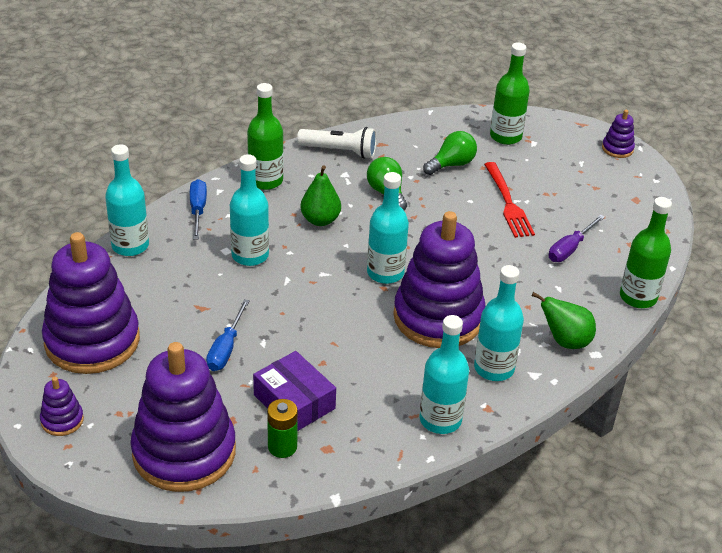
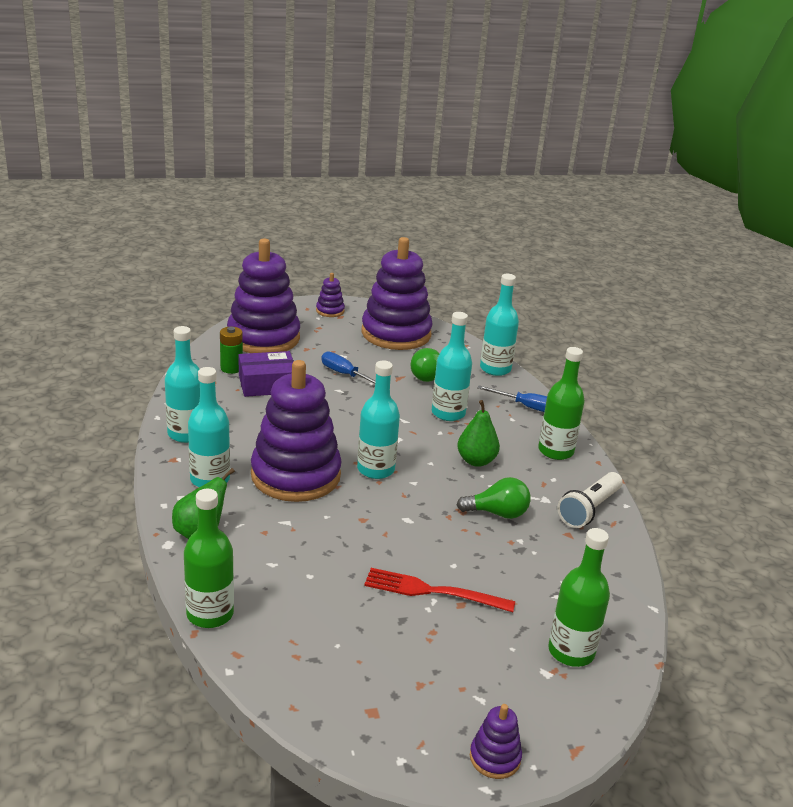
camera: 115 degrees right, 10 degrees down
(451, 164) = (529, 579): green light bulb -> green light bulb (424, 375)
(570, 249) = (323, 601): purple screwdriver -> none

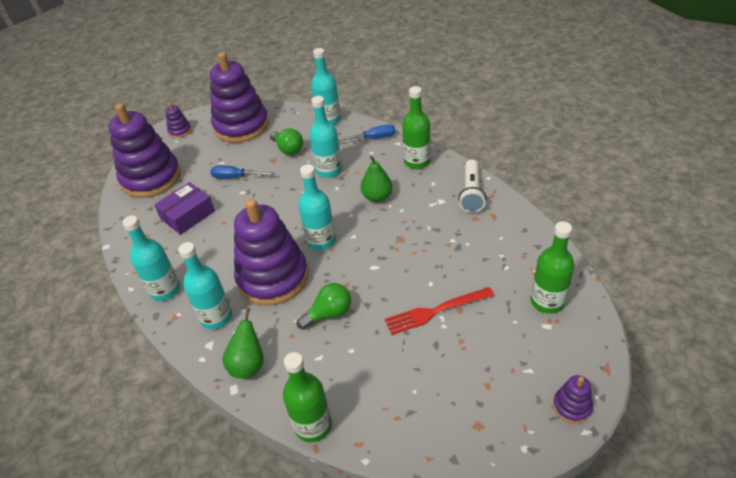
camera: 25 degrees left, 15 degrees up
(231, 368) = (150, 216): green battery -> none
(497, 513) = (423, 228): green light bulb -> green light bulb (329, 313)

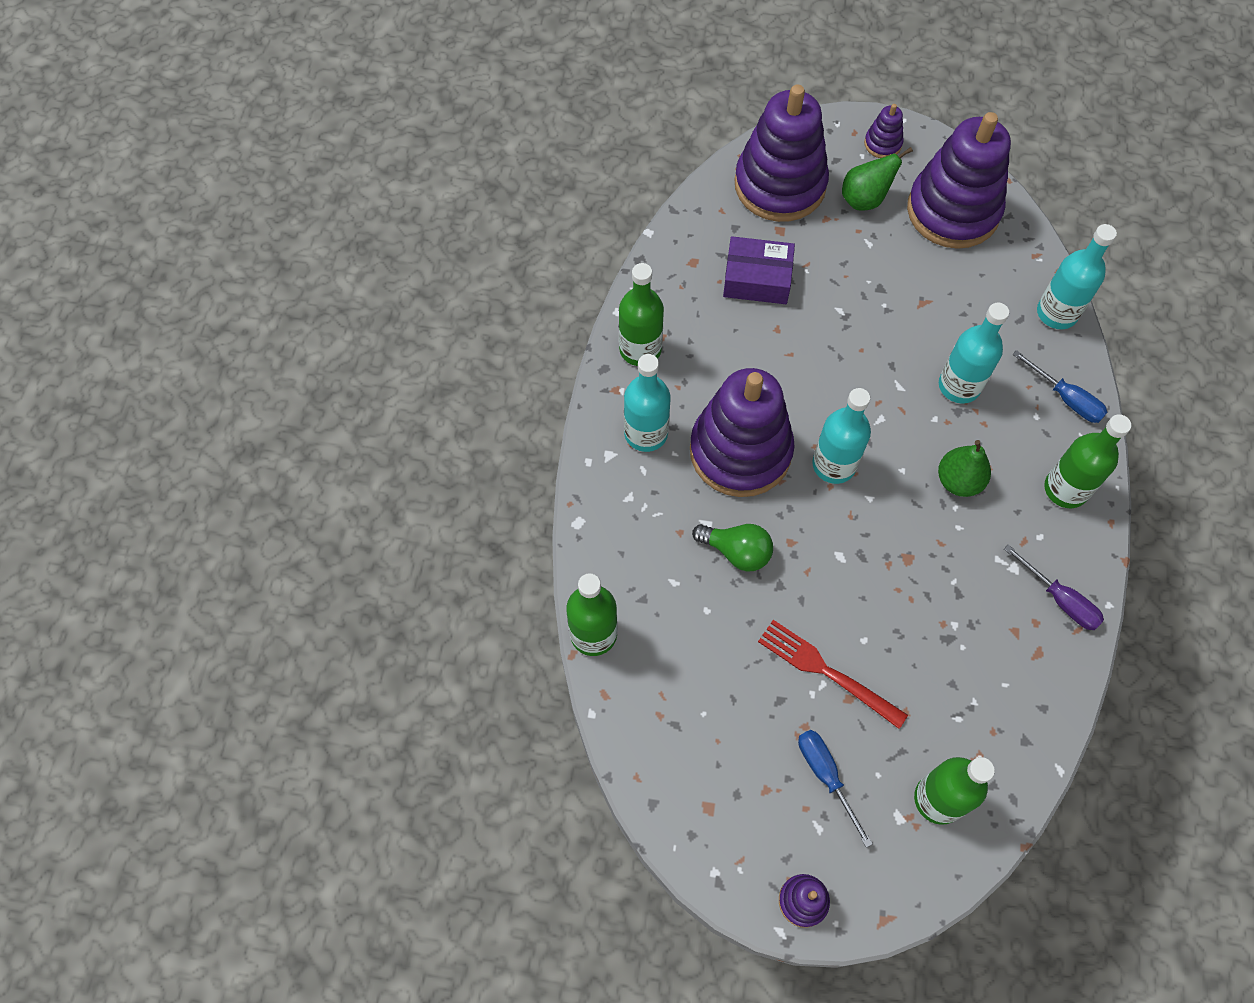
camera: 50 degrees right, 20 degrees up
(165, 290) = (640, 349): turquoise bottle -> green bottle
(236, 177) = (858, 282): blue screwdriver -> blue screwdriver (825, 776)
(248, 365) = (614, 515): green pear -> green pear (864, 199)
(288, 149) = (957, 305): green light bulb -> none
(471, 193) = (1060, 599): white flashlight -> purple screwdriver

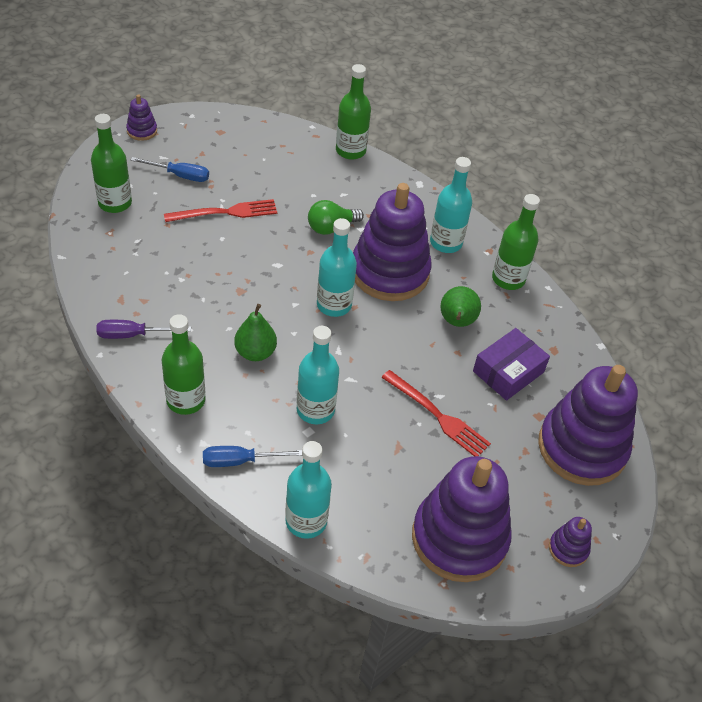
camera: 125 degrees right, 15 degrees down
(861, 296) = (438, 416): none -> red fork
(864, 199) = (522, 489): green pear -> green pear (456, 322)

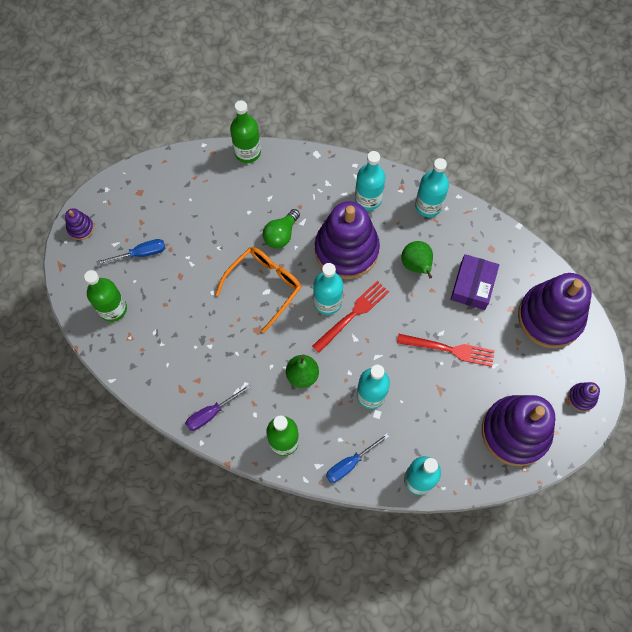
camera: 25 degrees left, 20 degrees up
(226, 212) = (198, 267): red fork -> red fork (353, 314)
(279, 259) = (264, 286): none -> orange glasses
(508, 279) = (428, 205): green bottle -> turquoise bottle

